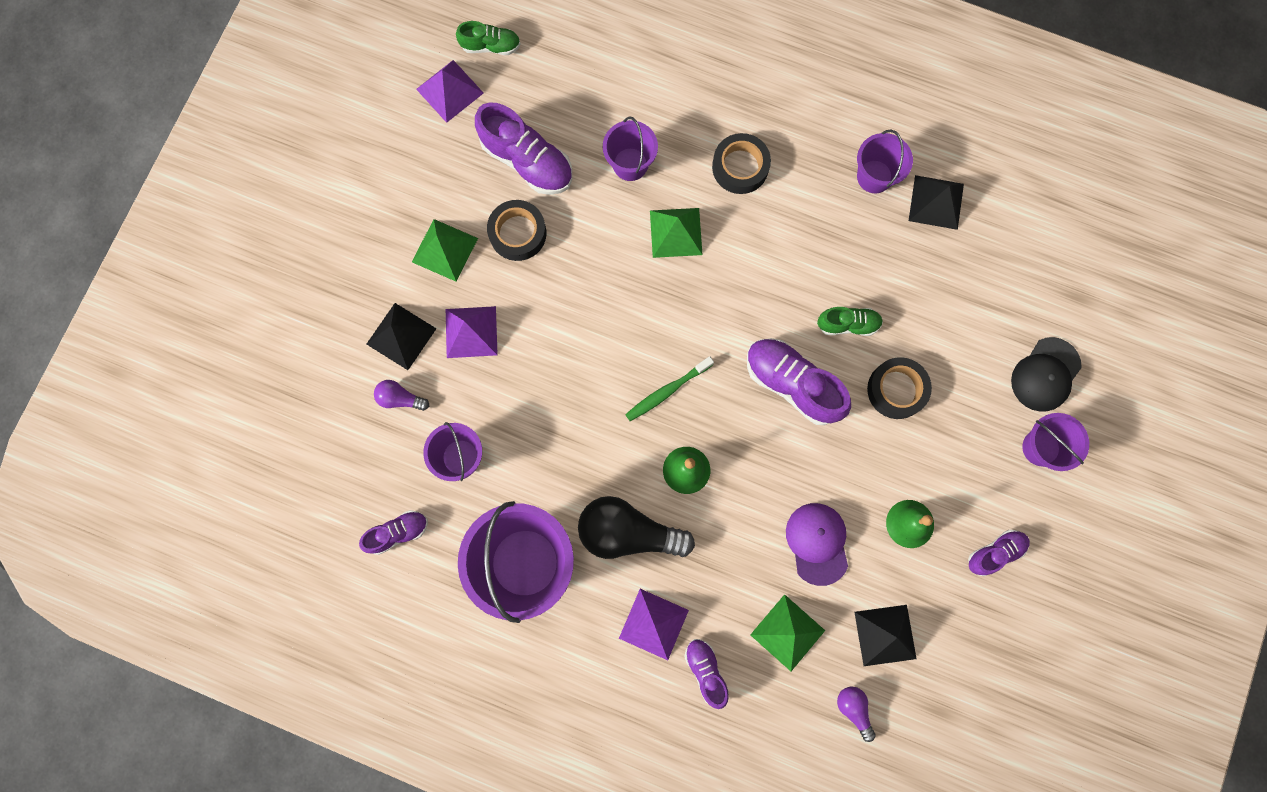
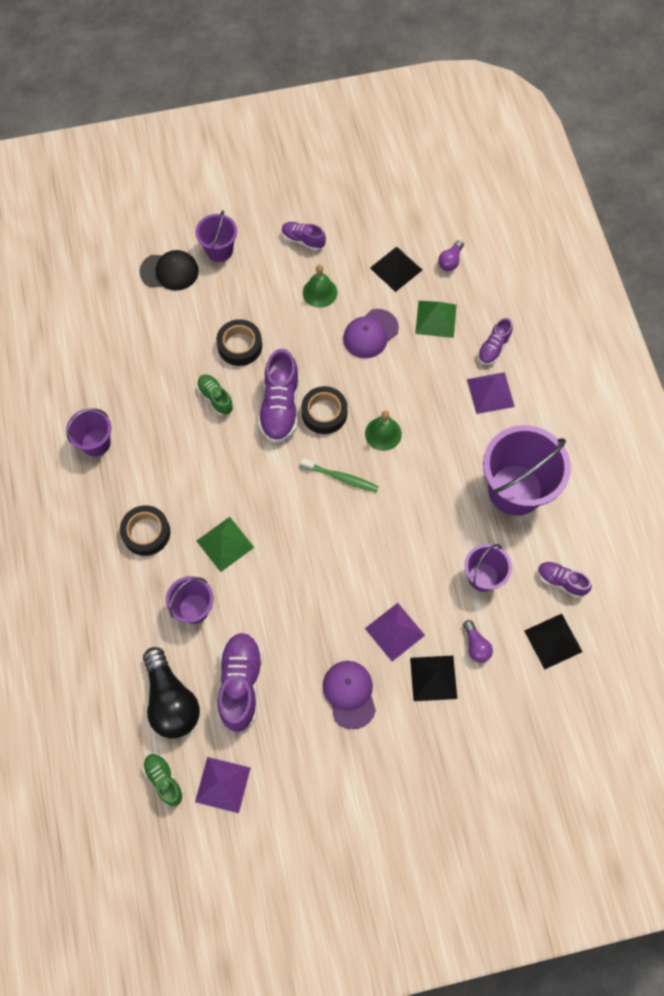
camera: 125 degrees left, 10 degrees down
(445, 250) = (349, 694): green pyramid -> purple cap
(518, 233) = (300, 651): black tape -> black tape (324, 413)
(628, 532) = (448, 442): black light bulb -> black light bulb (171, 701)
(936, 202) = (90, 395): black pyramid -> black pyramid (553, 641)

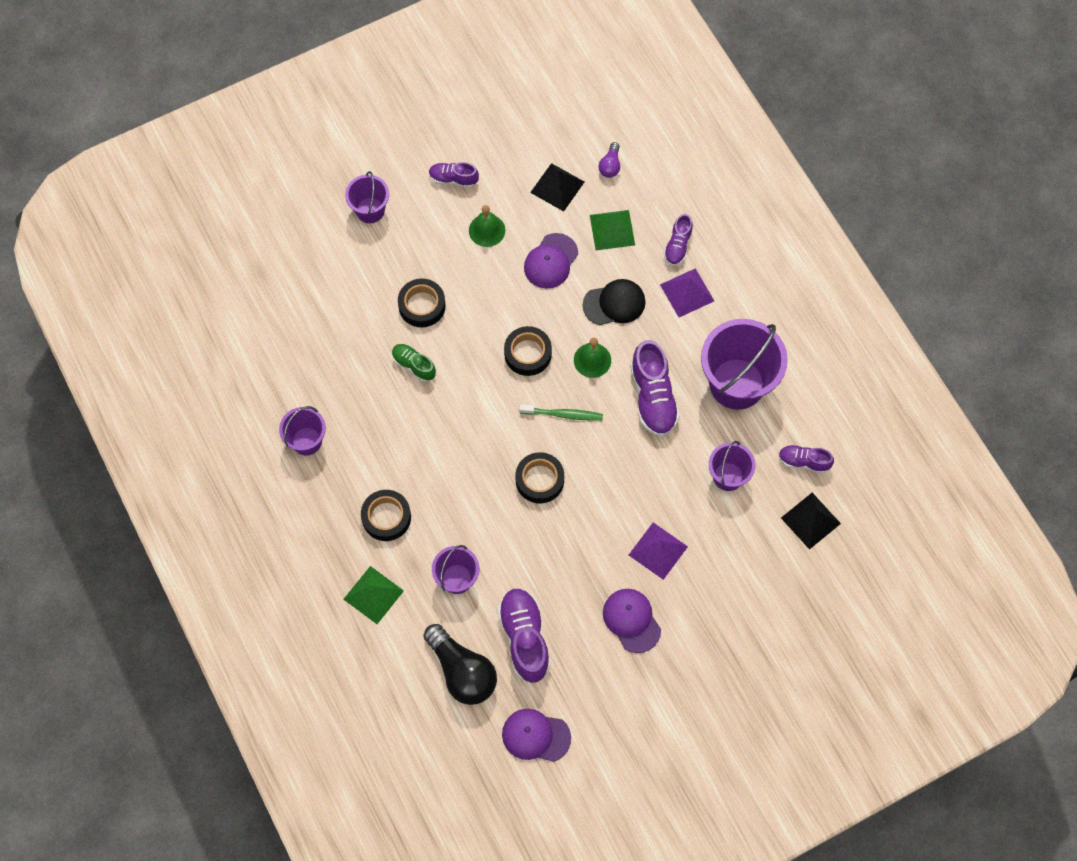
camera: 15 degrees left, 0 degrees up
(164, 780) = (478, 746): green shoe -> none
(169, 271) = (325, 245): black cap -> black cap (614, 303)
(223, 784) = (536, 736): purple pyramid -> purple cap
(225, 544) = (468, 508): green pyramid -> green pyramid (373, 595)
(280, 406) = (482, 358): purple shoe -> purple shoe (653, 397)
(300, 534) = (539, 480): none -> black tape
(433, 678) = (707, 585): black pyramid -> none
(476, 645) = (739, 544): purple light bulb -> none

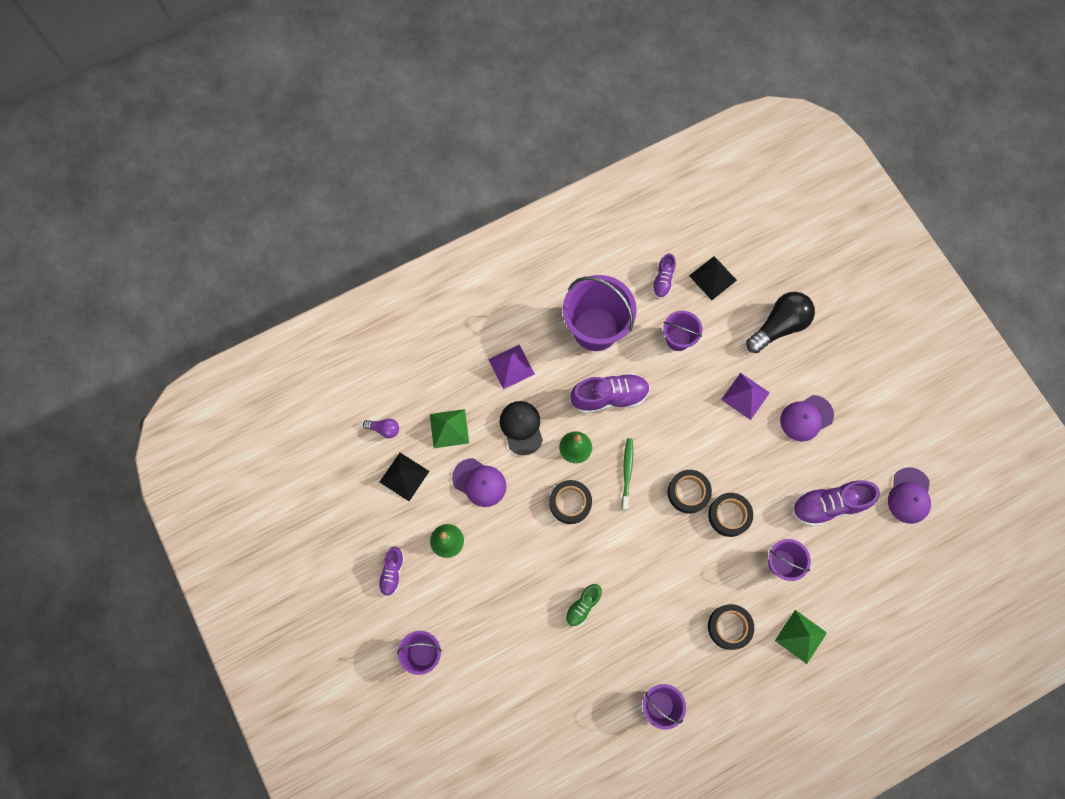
camera: 90 degrees left, 5 degrees up
(422, 306) = (523, 600): black tape -> black tape (729, 515)
(462, 671) = (861, 557): black light bulb -> black light bulb (779, 326)
(678, 246) = (466, 373): purple shoe -> none

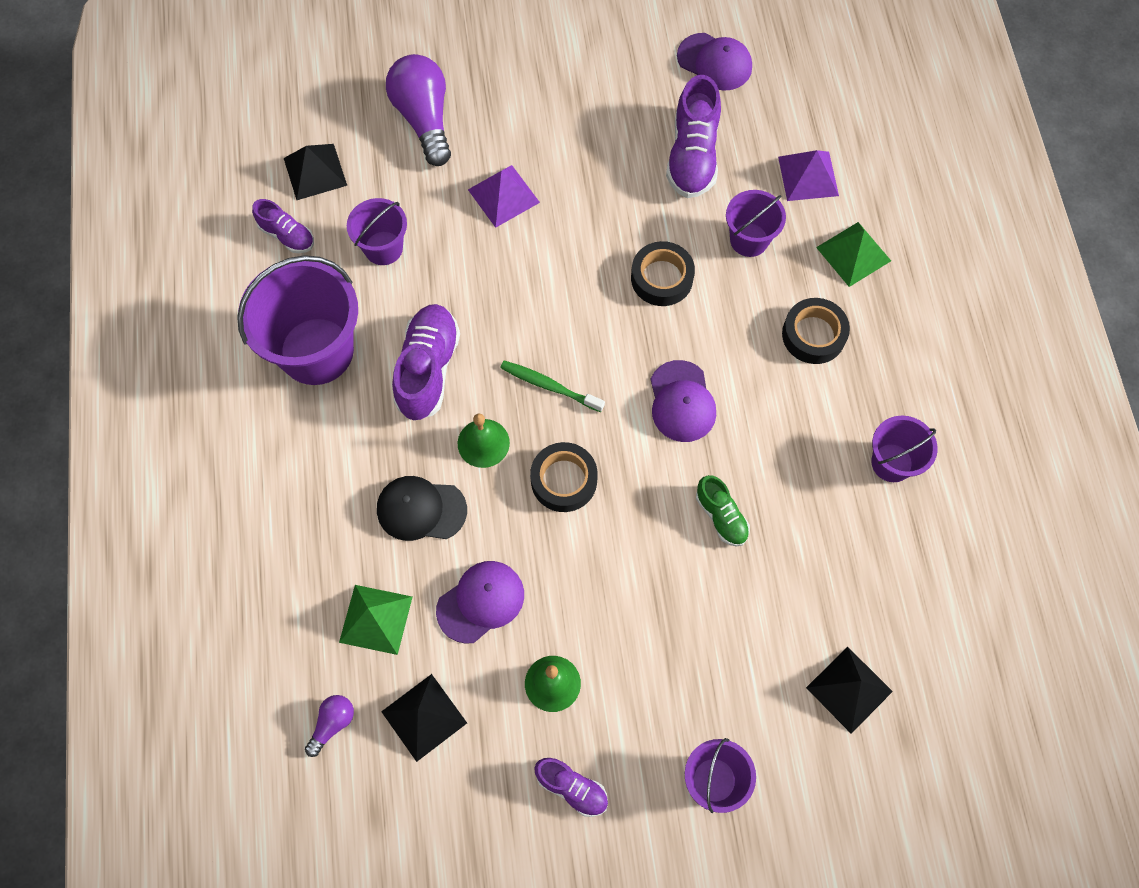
camera: 70 degrees left, 5 degrees down
(503, 718) = (849, 689): none -> black pyramid
(511, 366) = (318, 491): purple pyramid -> purple pyramid (808, 176)
(688, 492) = (610, 317): black tape -> none
(779, 326) = (424, 119): black light bulb -> purple light bulb
(806, 418) = (565, 136): purple cap -> purple cap (682, 401)

